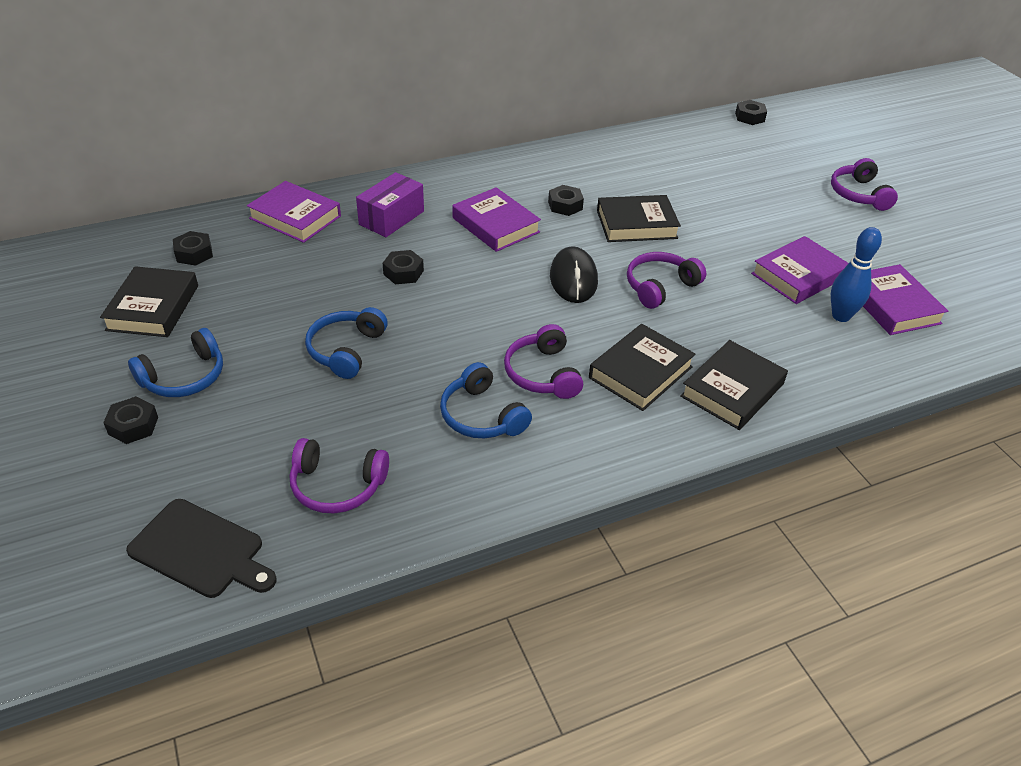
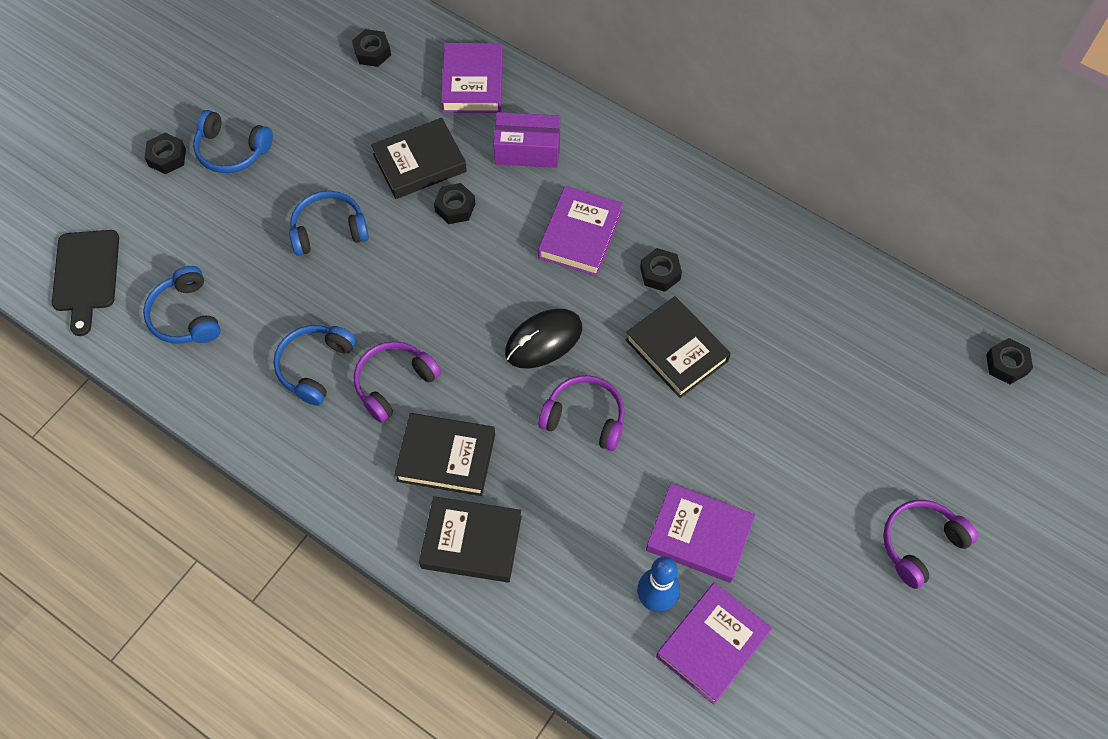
camera: 60 degrees right, 20 degrees up
(153, 307) = (291, 76): black book -> black book (419, 163)
(337, 485) = (186, 316): purple headphones -> blue headphones

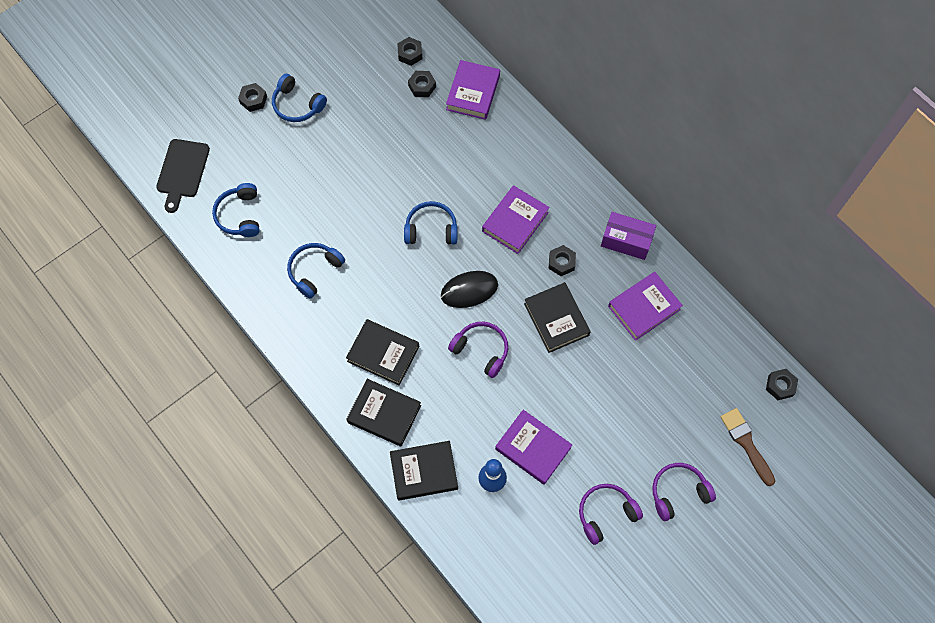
camera: 15 degrees right, 5 degrees up
(329, 230) = (347, 178): blue headphones -> blue headphones (431, 229)
(394, 383) = (363, 295): purple headphones -> purple headphones (606, 514)
(419, 163) = (420, 143): black book -> black book (424, 471)
(455, 207) = (436, 181): black nut -> black nut (422, 86)
(527, 150) = (496, 151): purple box -> purple box (626, 241)
(712, 645) = (520, 521): purple book -> purple book (644, 308)
(989, 453) = (746, 443): none -> brown brush

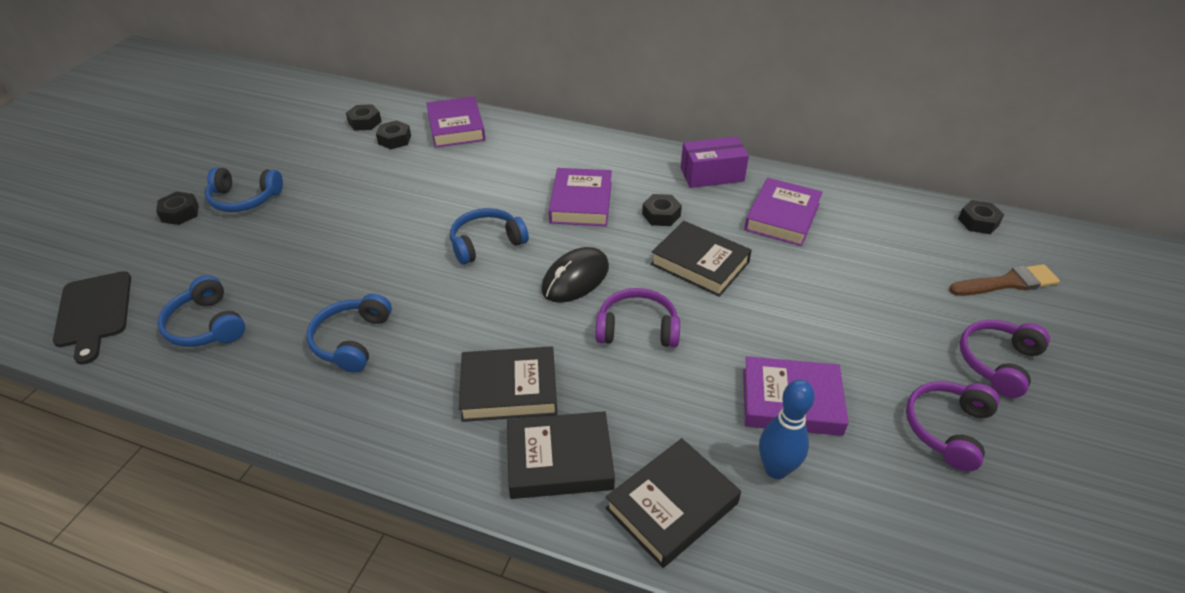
camera: 30 degrees left, 25 degrees down
(746, 443) = (1007, 283): brown brush -> brown brush turned 135 degrees clockwise

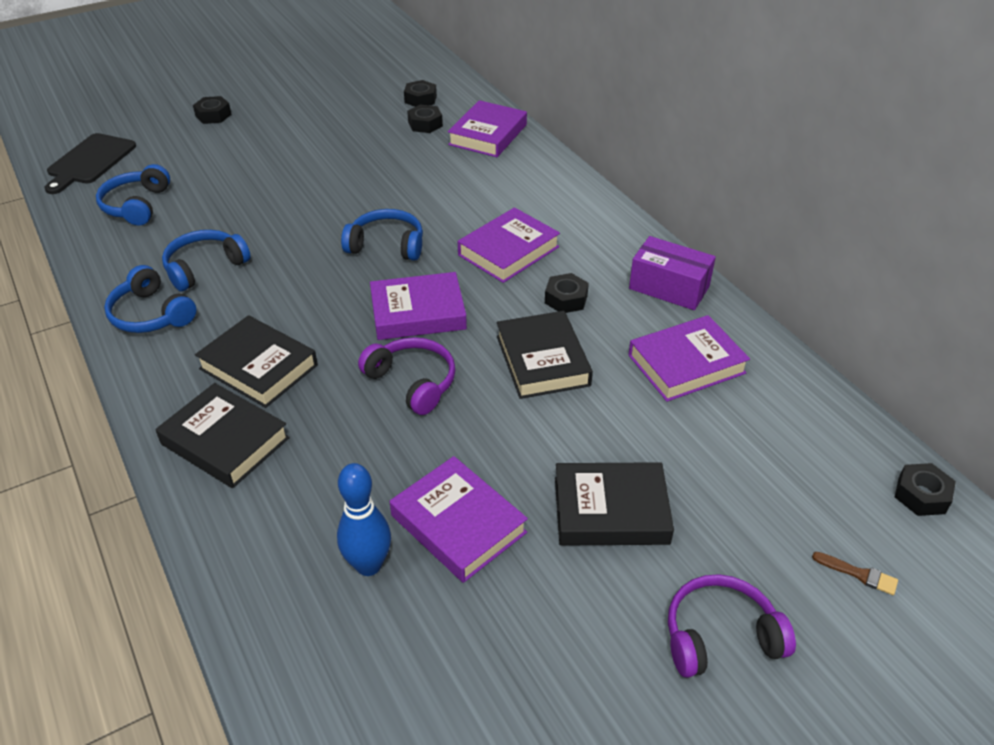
camera: 40 degrees right, 0 degrees up
(244, 199) = (264, 124): blue headphones -> blue headphones (151, 314)
(575, 278) = (418, 312): black mouse -> purple book
(672, 506) = (255, 530): black book -> black book (611, 510)
(947, 429) = (571, 650): purple headphones -> none
(1007, 283) = (858, 574): brown brush -> brown brush, size x0.52

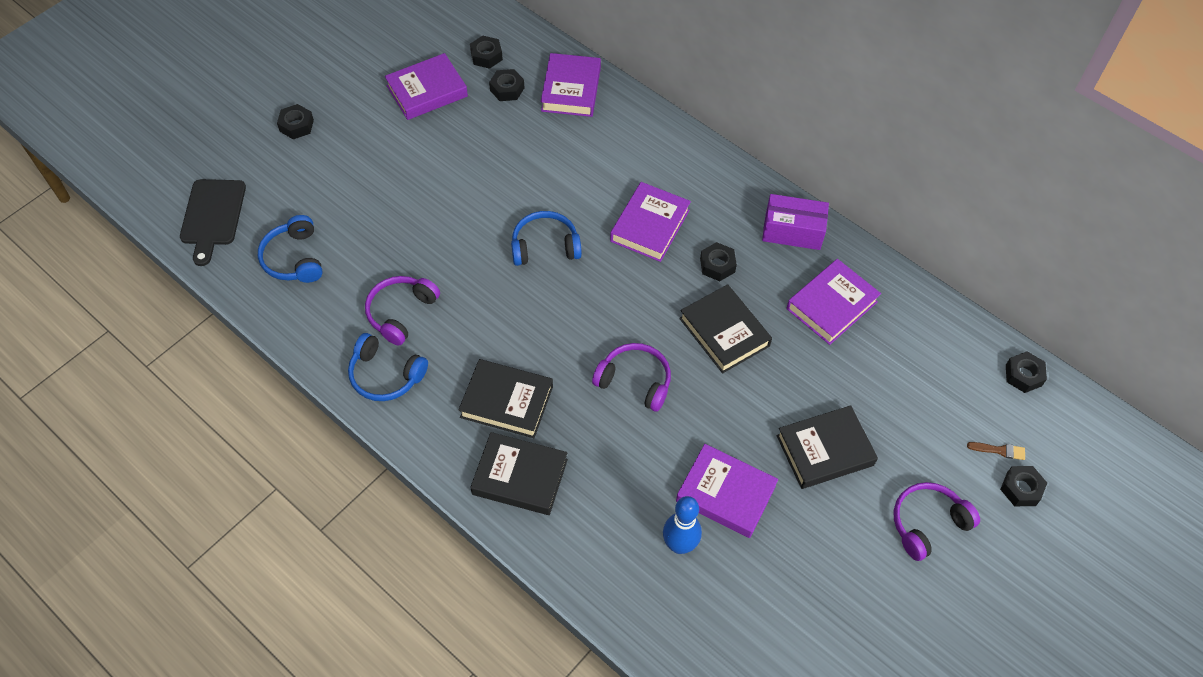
camera: 20 degrees left, 15 degrees up
(205, 267) = (401, 313): blue headphones -> purple headphones
(418, 312) = (606, 311): purple book -> purple book (427, 91)
(877, 631) = (1021, 489): none -> black nut

